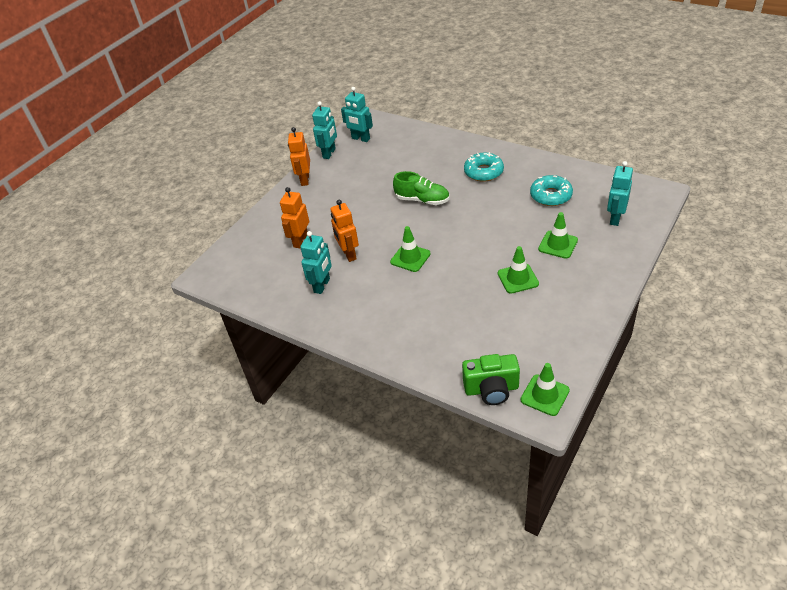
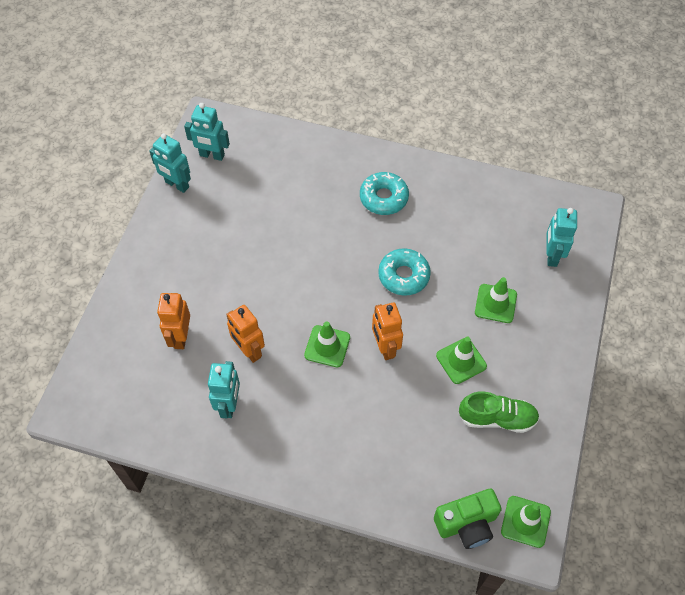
camera: 20 degrees left, 15 degrees up
(304, 180) = (156, 234): orange robot -> orange robot (385, 347)
(329, 153) = (177, 185): turquoise robot -> turquoise robot turned 120 degrees clockwise
(422, 200) = (319, 252): green shoe -> green shoe (497, 418)
(551, 196) = (472, 228): turquoise donut -> turquoise donut (403, 276)

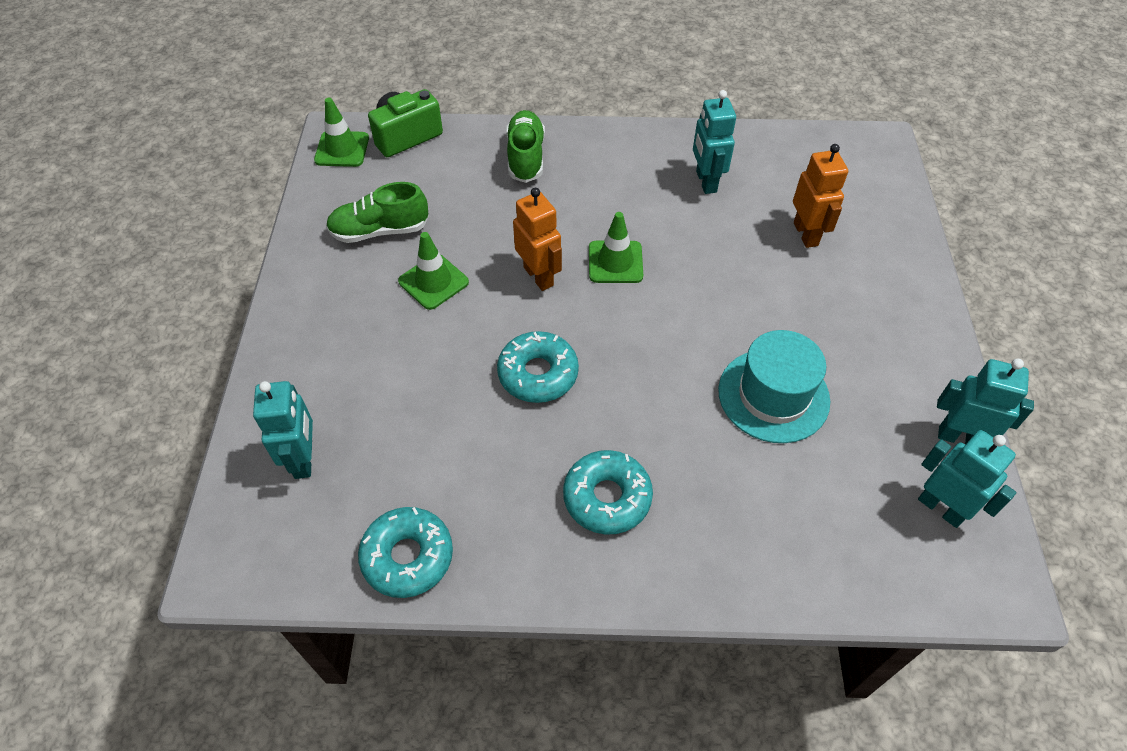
camera: 165 degrees right, 5 degrees down
(212, 155) = (941, 508): turquoise robot -> turquoise robot turned 45 degrees clockwise
(249, 350) = (712, 237): orange robot -> none
(266, 230) = (773, 395): none -> turquoise hat
(366, 469) = (526, 157): none -> green shoe
(495, 193) = (407, 557): none -> turquoise donut
(495, 303) = (392, 364): green traffic cone -> none

